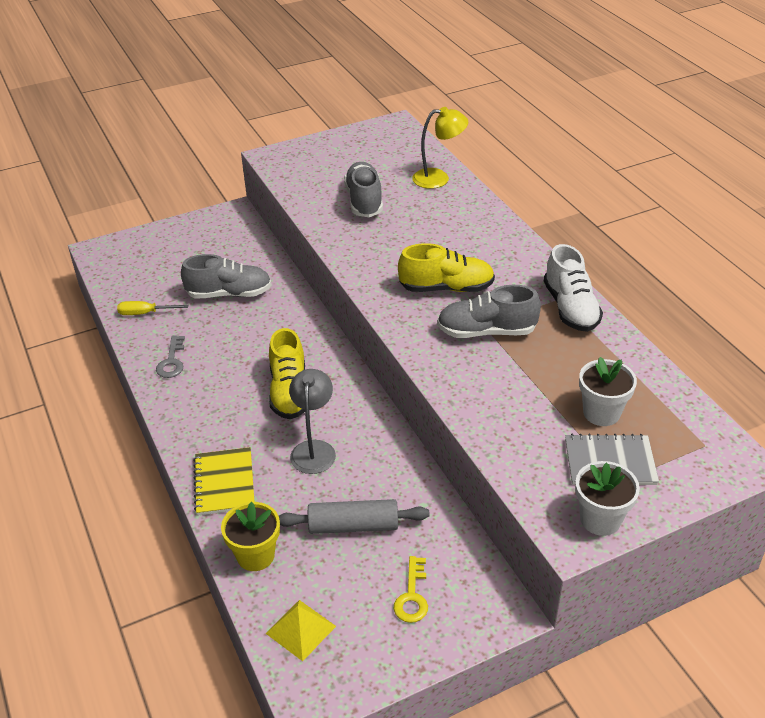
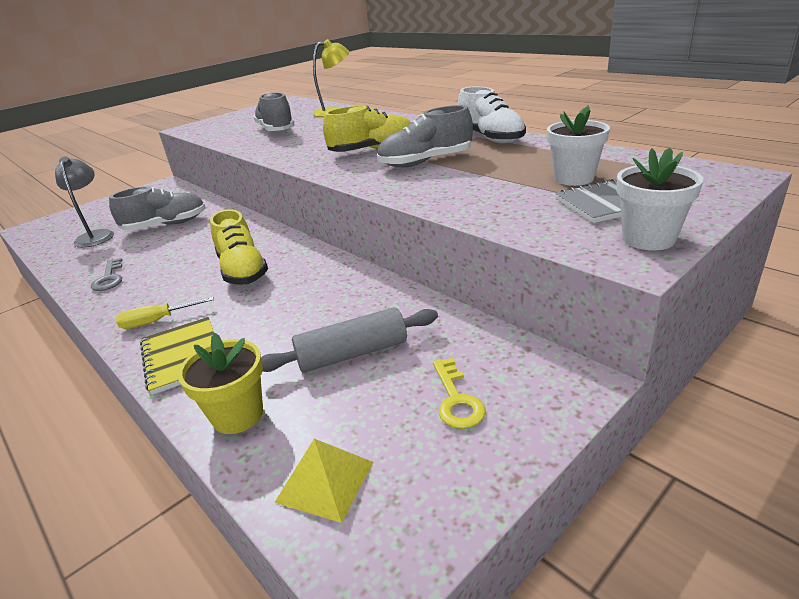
camera: 15 degrees left, 10 degrees down
(145, 313) = (78, 254): yellow screwdriver -> yellow screwdriver (157, 321)
(314, 449) = (282, 304): grey lamp -> grey lamp (96, 235)

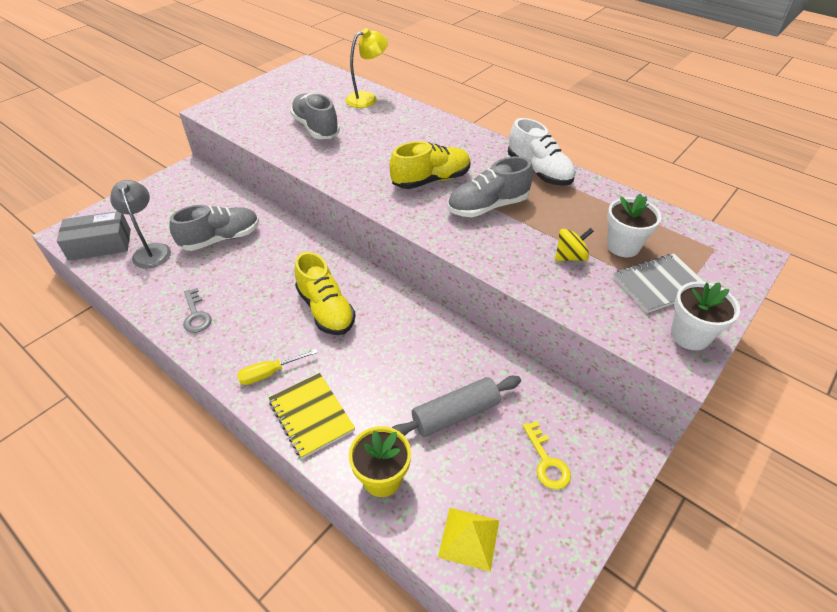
camera: 10 degrees left, 15 degrees up
(53, 234) = (100, 244): none -> grey box
(508, 188) = (570, 257): none -> yellow spinning top

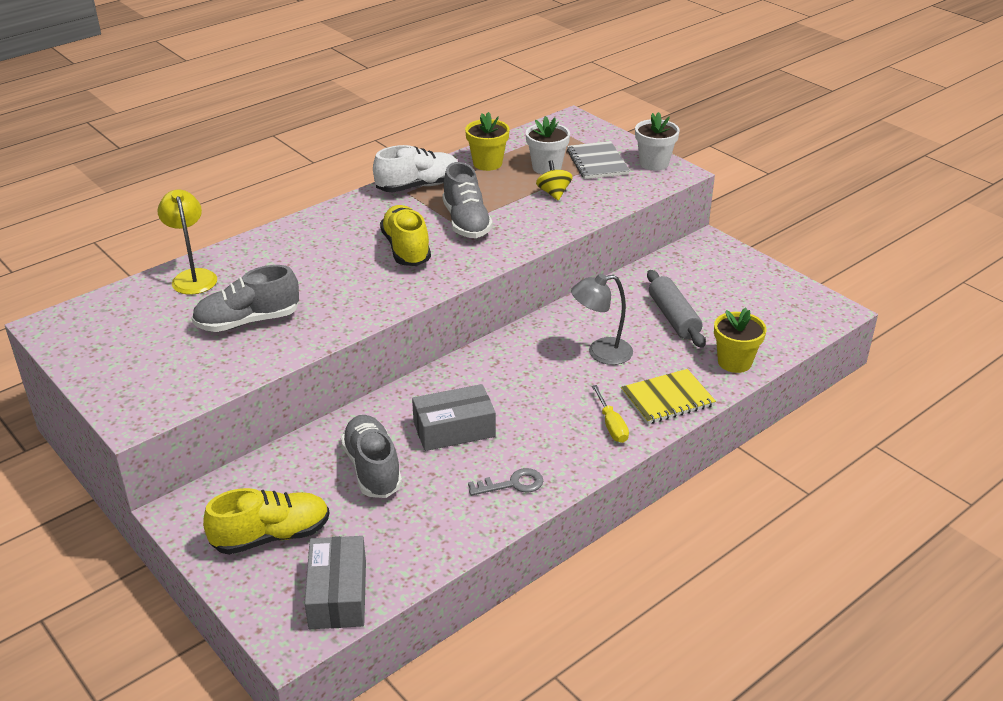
camera: 80 degrees left, 10 degrees down
(151, 250) = (372, 536): grey lamp -> grey lamp (601, 353)
(264, 273) = (454, 429): none -> grey box
(326, 310) = (528, 384): yellow shoe -> yellow shoe (271, 536)
(469, 538) = (785, 325): yellow pyramid -> none
(547, 461) = (722, 281): yellow key -> none
(606, 205) = (487, 163): none -> yellow flower pot

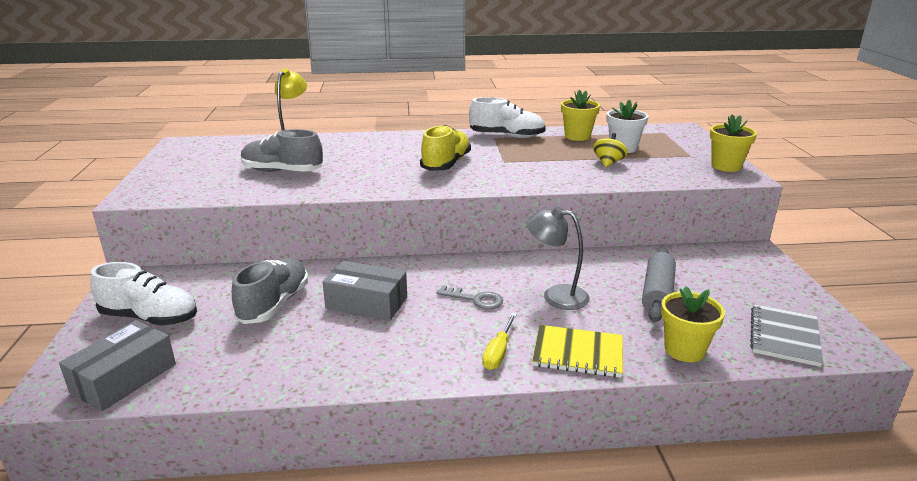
camera: 35 degrees right, 10 degrees down
(271, 536) = (150, 318): yellow shoe -> white shoe
(466, 222) = (513, 162): grey shoe -> none
(512, 484) = (356, 361): grey key -> grey key (475, 299)
(597, 162) = (672, 155): grey notebook -> grey notebook (784, 337)
(654, 163) = (726, 166): white flower pot -> yellow flower pot

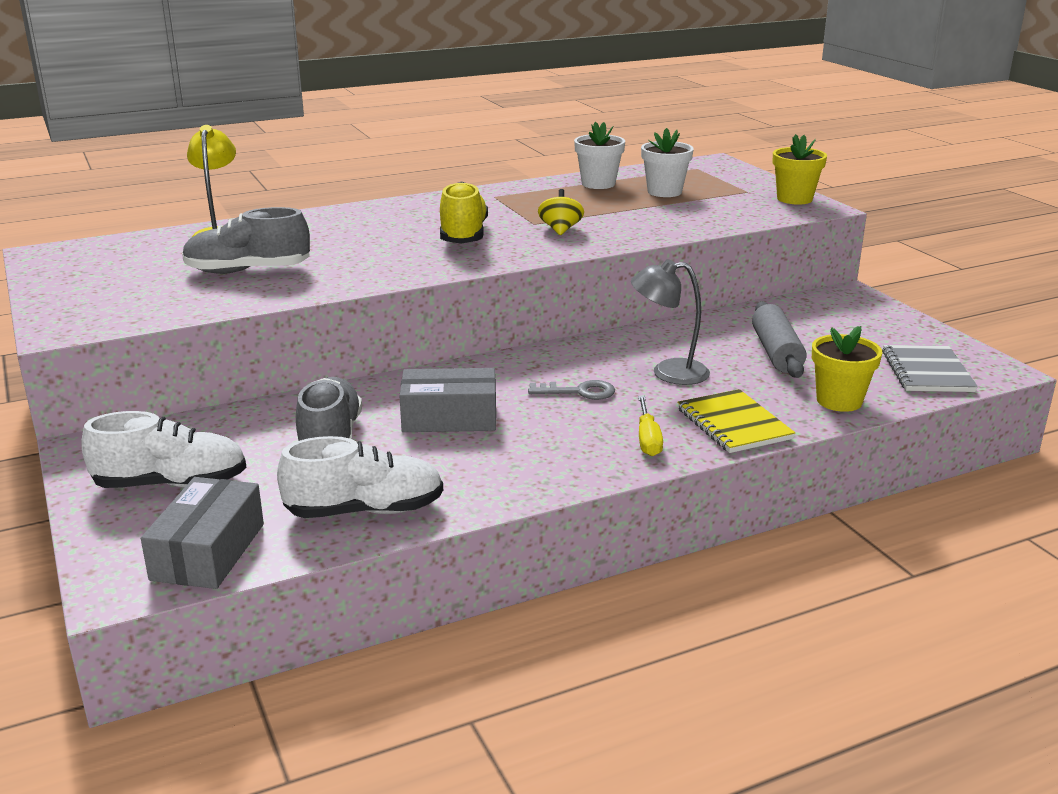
camera: 20 degrees left, 0 degrees up
(507, 136) = (509, 193): white shoe -> white shoe (365, 511)
(577, 136) = (598, 184): yellow flower pot -> white flower pot
(578, 353) = (733, 424): yellow notebook -> yellow notebook turned 75 degrees clockwise
(608, 163) = (661, 210): yellow spinning top -> yellow spinning top (560, 230)

